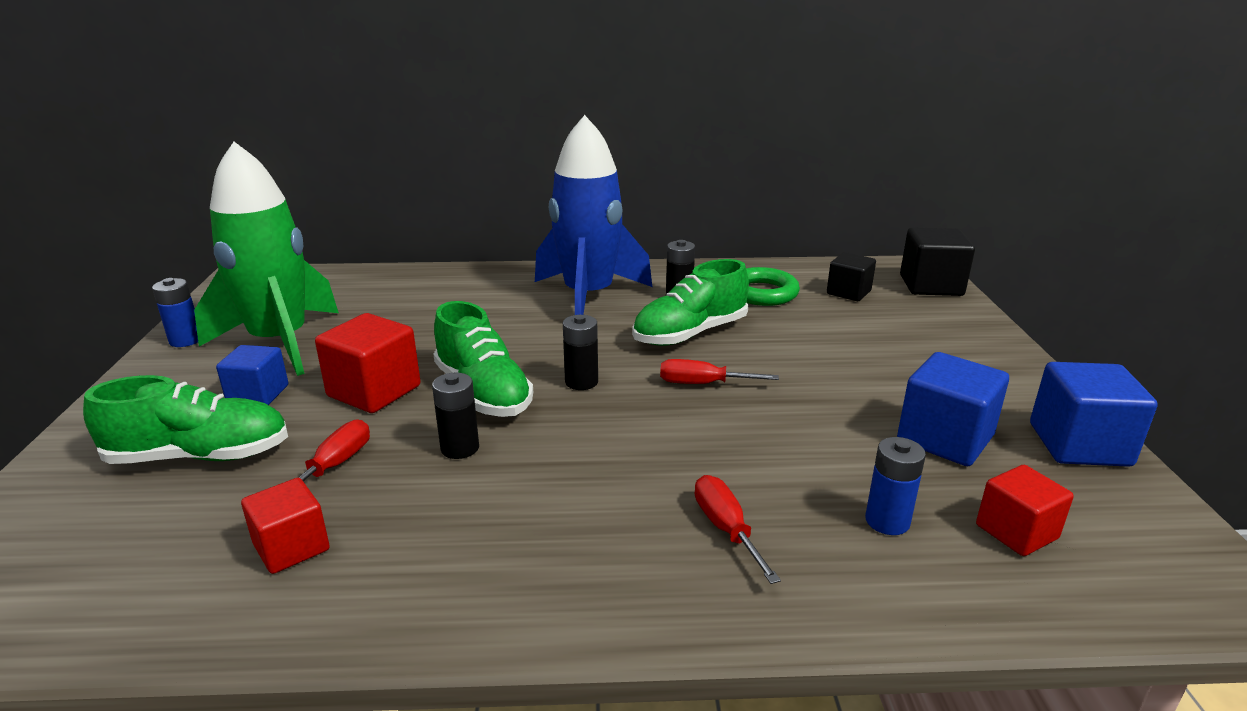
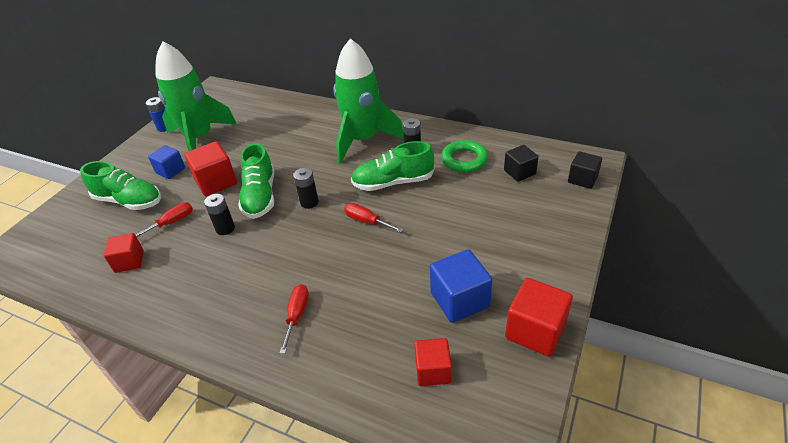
camera: 30 degrees right, 15 degrees up
(588, 297) = (363, 140): blue rocket -> green rocket
(887, 521) = (374, 339): blue battery -> none
(931, 285) = (582, 179): black cube -> black cube, size x0.66
(1079, 445) = (535, 331): blue cube -> red cube

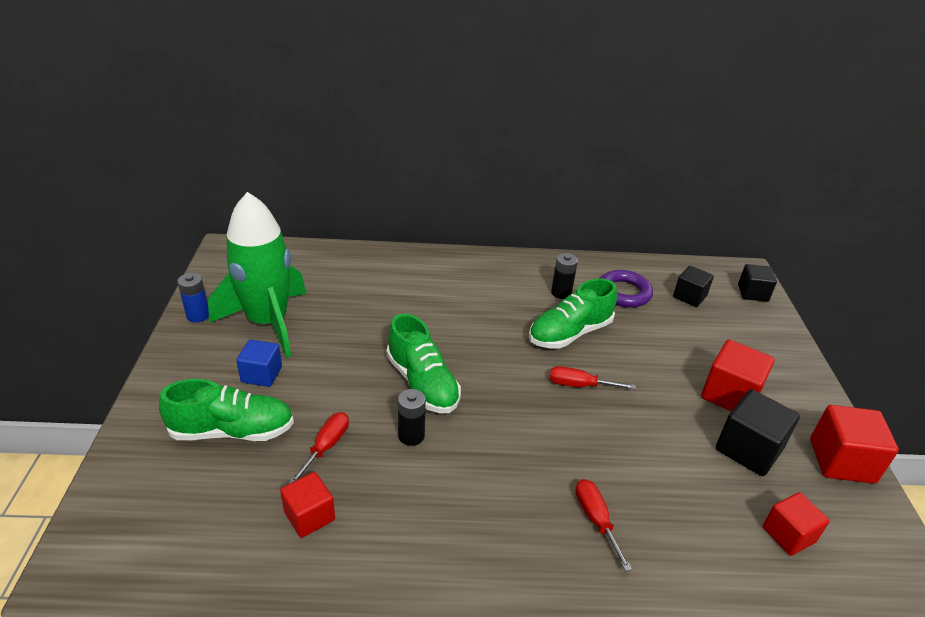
camera: 30 degrees left, 5 degrees down
(216, 182) = (344, 377): red cube -> red cube (730, 395)
(309, 202) = (492, 377): black battery -> none
(363, 140) = (492, 289): green rocket -> none
(459, 300) = (748, 449): blue cube -> black cube
(464, 160) = (624, 293): green ring -> purple ring

